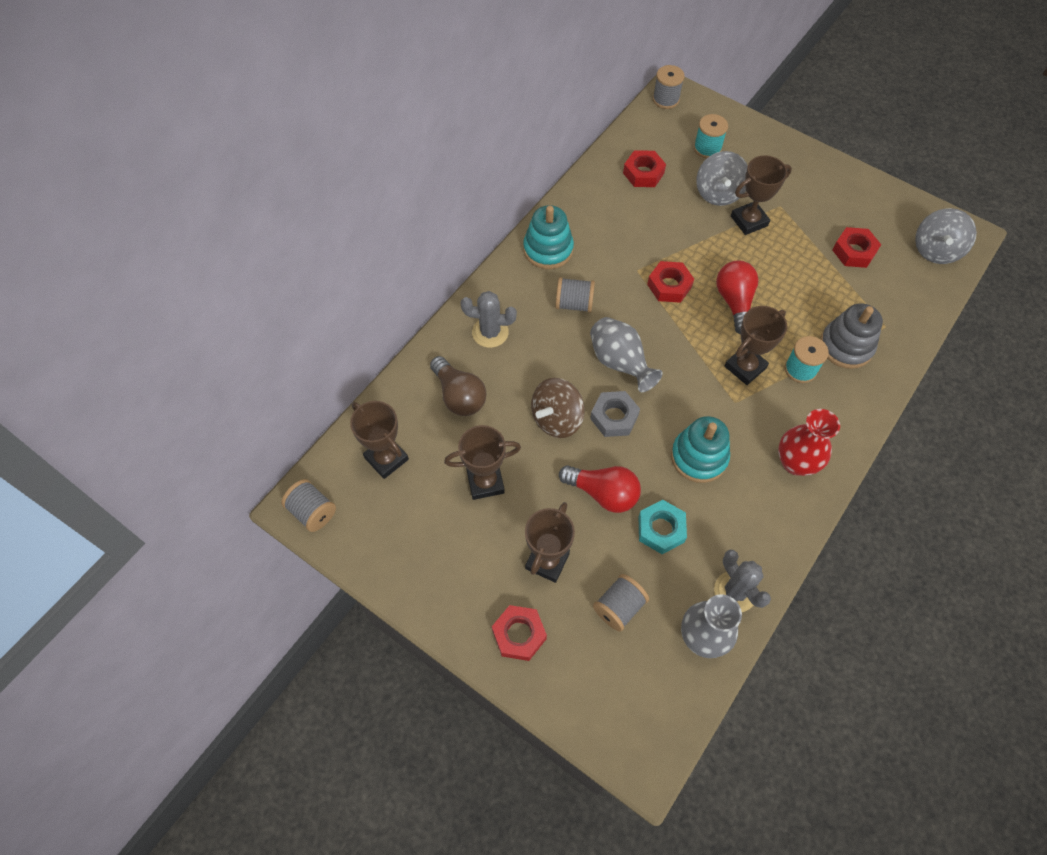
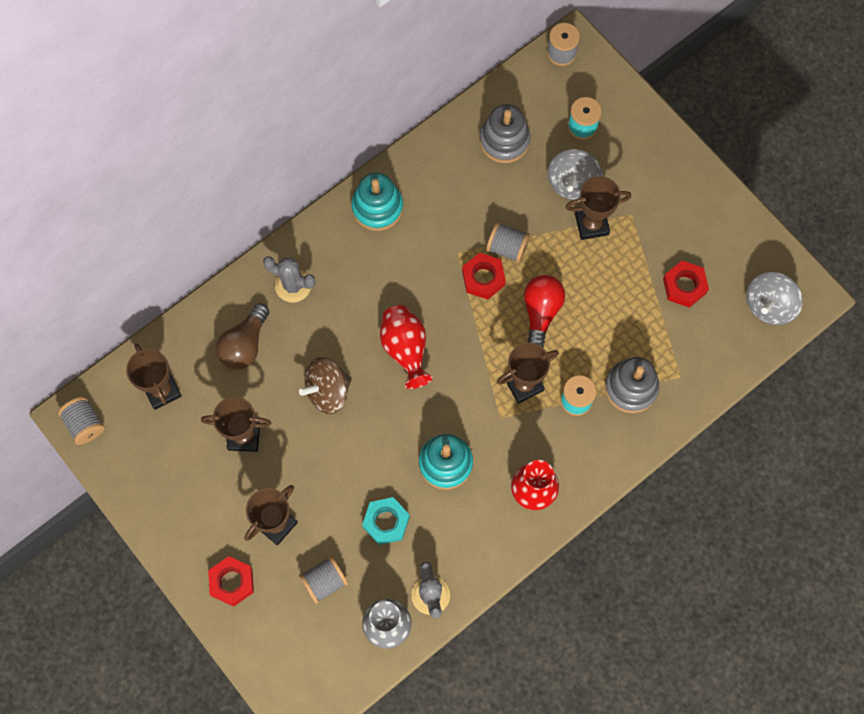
camera: 15 degrees right, 10 degrees up
(459, 396) = (245, 345): brown light bulb -> brown light bulb turned 45 degrees clockwise
(574, 304) = (383, 275): grey spool -> grey spool (507, 248)
(603, 493) = (346, 475): red light bulb -> none
(614, 417) = (381, 403): grey nut -> none
(619, 363) = (405, 349): grey vase -> red vase
(643, 173) = (504, 140): red nut -> grey stacking toy

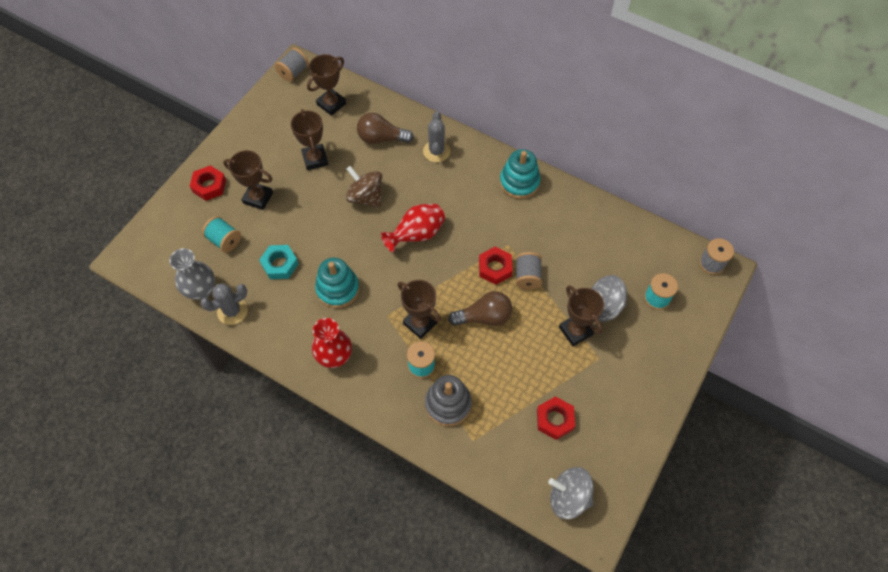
camera: 70 degrees right, 10 degrees down
(324, 581) = (224, 240): grey spool -> turquoise spool
(504, 140) = (615, 247): grey stacking toy -> none
(541, 312) = (484, 317): red light bulb -> brown light bulb

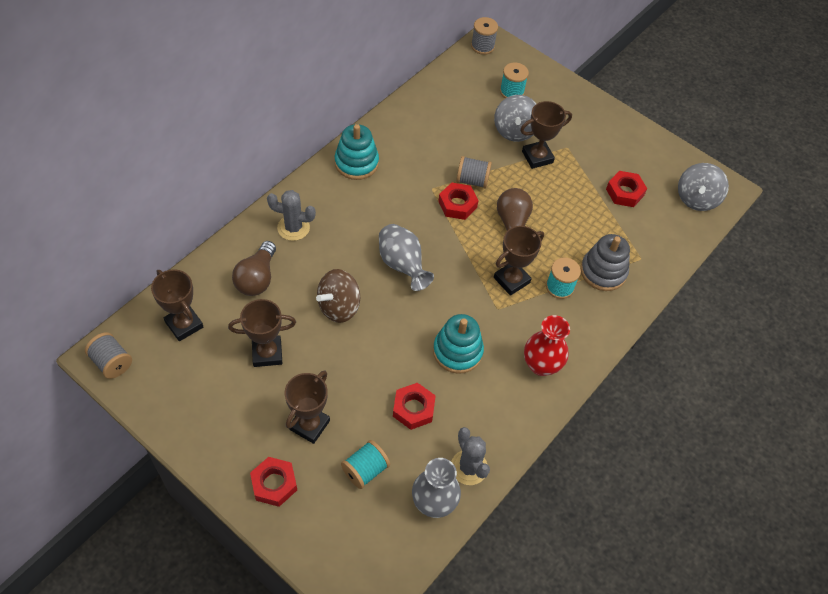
camera: 85 degrees left, 5 degrees down
(280, 264) = (413, 409): turquoise nut -> red nut
(416, 235) = (402, 265): red vase -> grey vase

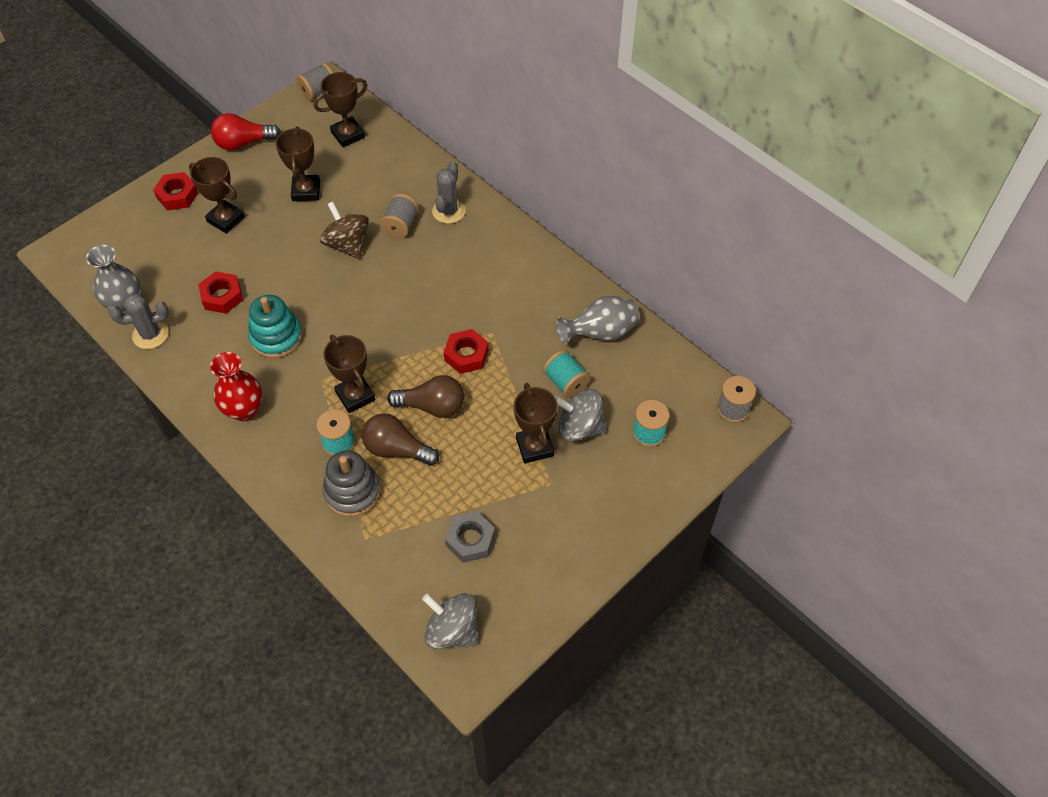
camera: 100 degrees right, 0 degrees up
(192, 428) = (243, 143): none -> red light bulb
(257, 278) = (390, 183): brown light bulb -> brown light bulb (396, 449)
(356, 163) = (533, 266): turquoise stacking toy -> none
(365, 470) = (171, 257): turquoise spool -> turquoise spool (566, 382)
(402, 265) = (389, 298): grey vase -> grey vase (600, 333)
(472, 180) = (501, 373): grey spool -> grey spool (401, 225)
(624, 192) = (470, 540): red nut -> grey nut

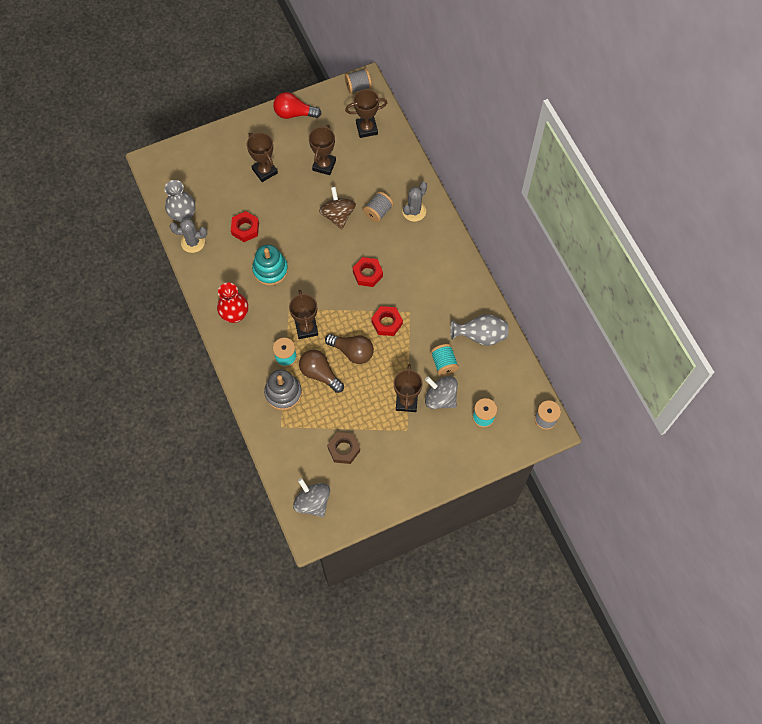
camera: 20 degrees right, 10 degrees up
(177, 195) = (239, 142): red nut -> red nut (367, 274)
(470, 540) = (344, 449): grey nut -> brown nut

